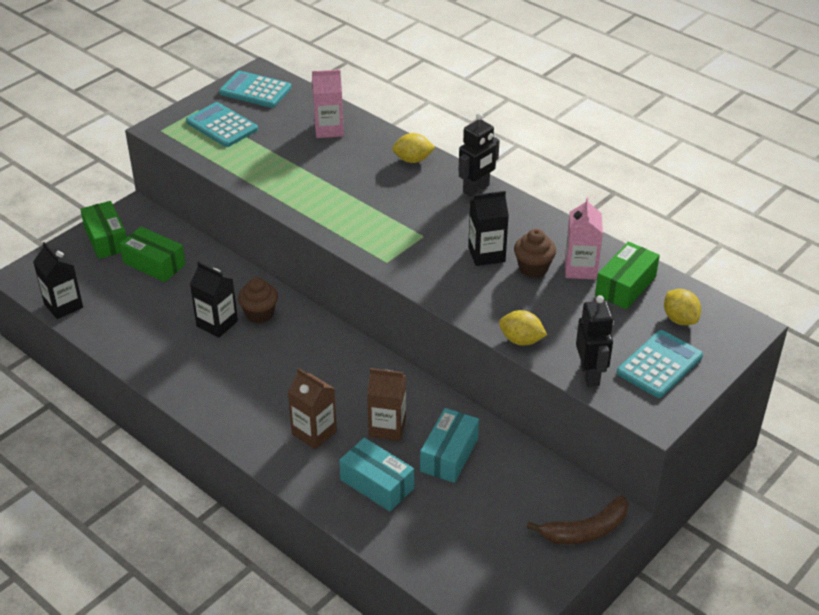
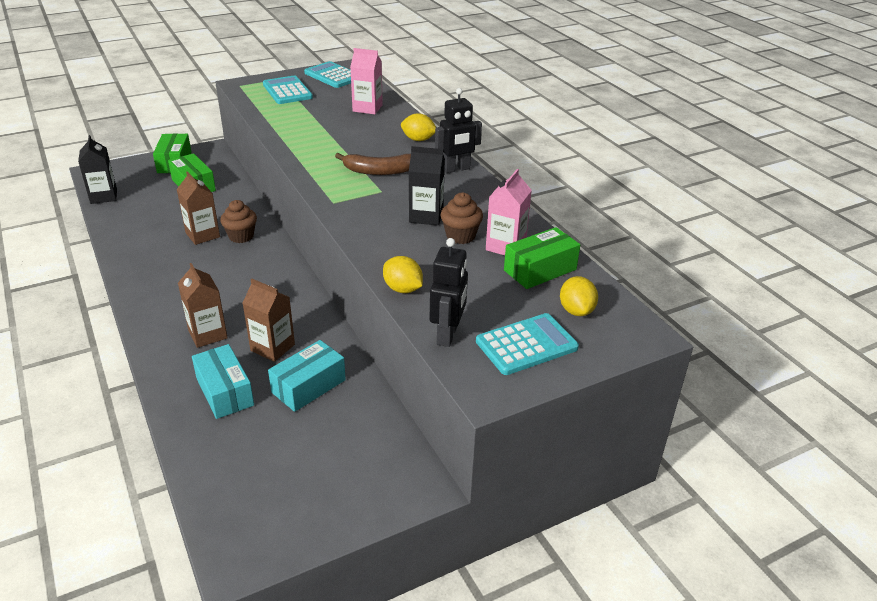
camera: 20 degrees right, 5 degrees down
(217, 324) = (202, 235): black carton -> brown carton
(586, 530) = (388, 496): brown banana -> brown banana (380, 171)

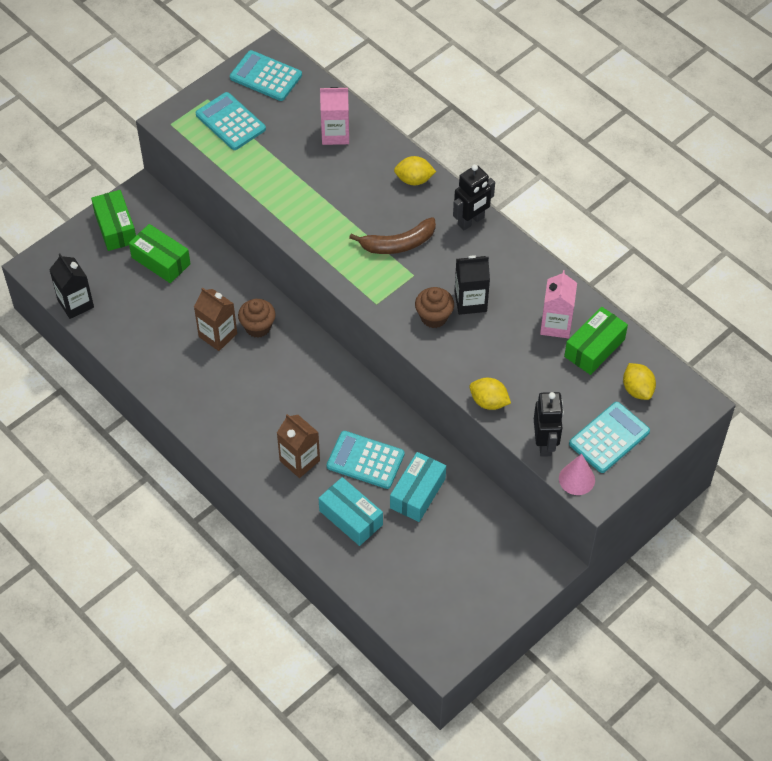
camera: 15 degrees left, 20 degrees up
(272, 347) = (365, 460): brown carton -> turquoise calculator
(460, 236) = (512, 321): brown cupcake -> brown cupcake (434, 317)
(470, 374) = (576, 479): none -> pink cone

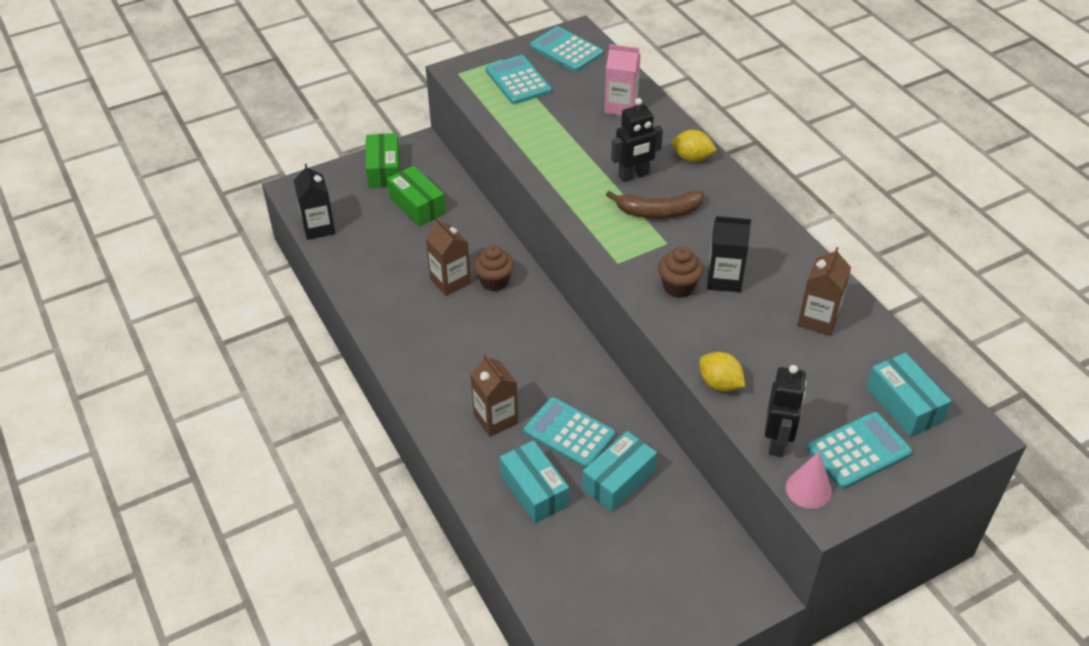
camera: 15 degrees right, 10 degrees down
(471, 221) = (744, 204): black robot -> black robot (634, 175)
(556, 325) = (818, 319): pink carton -> brown carton
(594, 348) = (859, 351): green box -> none
(637, 389) = (904, 405): yellow lemon -> turquoise box

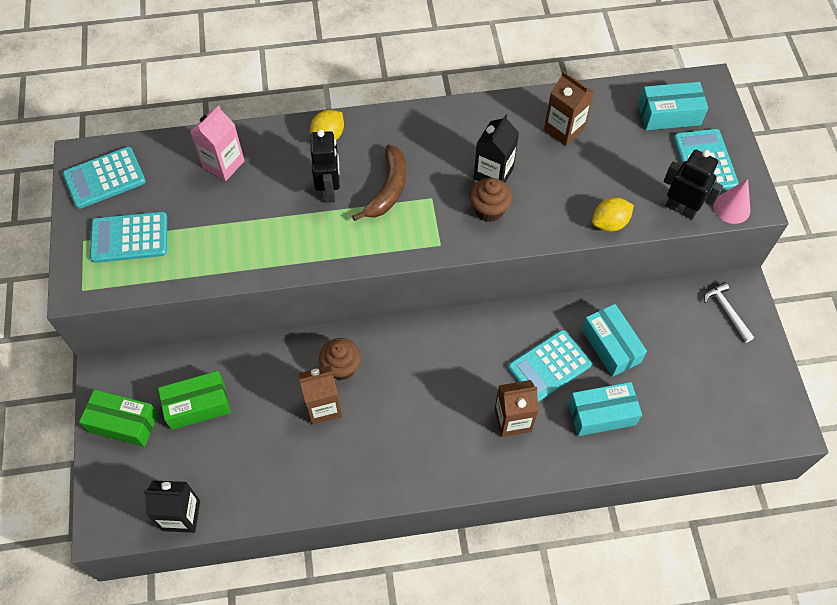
camera: 70 degrees left, 15 degrees up
(721, 582) = (727, 311): none -> white hammer

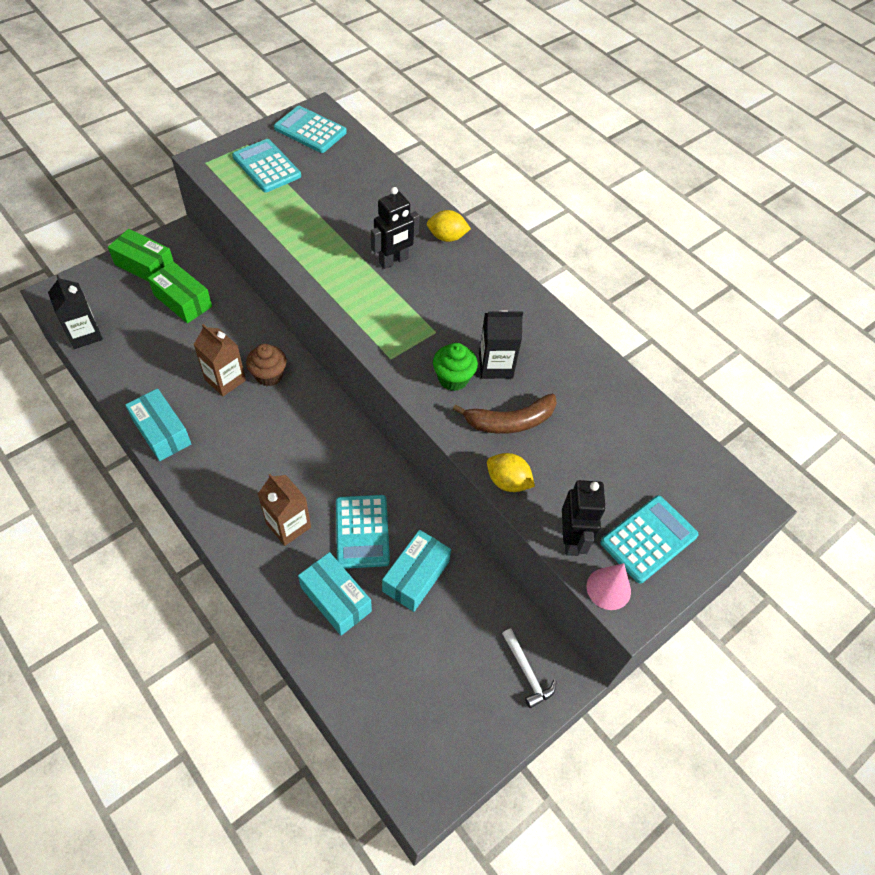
camera: 55 degrees right, 5 degrees down
(123, 423) = (145, 265): green box -> green box turned 45 degrees counterclockwise
(223, 164) = (371, 187): pink carton -> none
(388, 189) = (423, 298): brown banana -> brown banana (510, 421)
(489, 210) = (453, 379): brown cupcake -> green cupcake
(549, 366) = (362, 532): turquoise calculator -> turquoise calculator turned 120 degrees counterclockwise
(564, 129) = (589, 400): brown carton -> none
(669, 115) = (682, 483): turquoise box -> turquoise box (161, 432)
(727, 311) = (527, 672): white hammer -> white hammer turned 120 degrees clockwise

